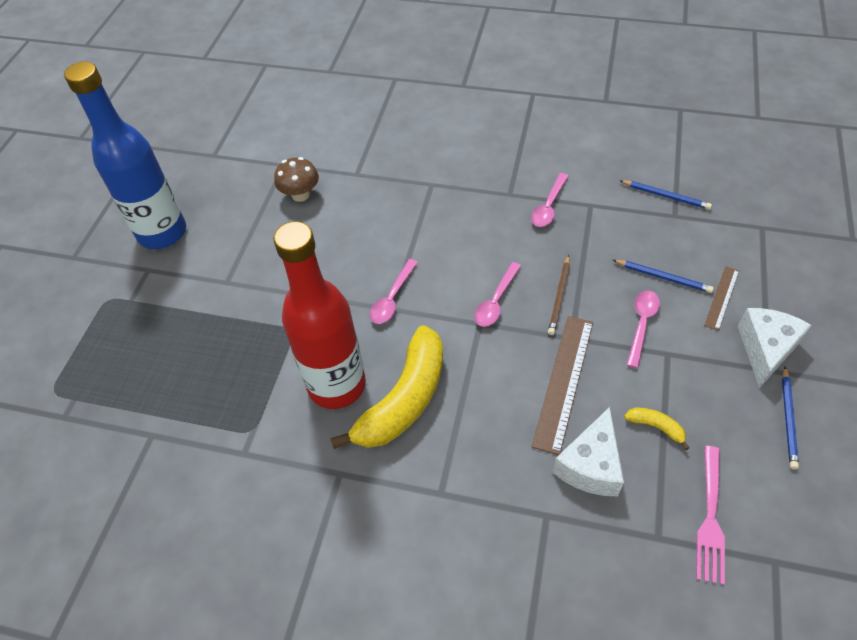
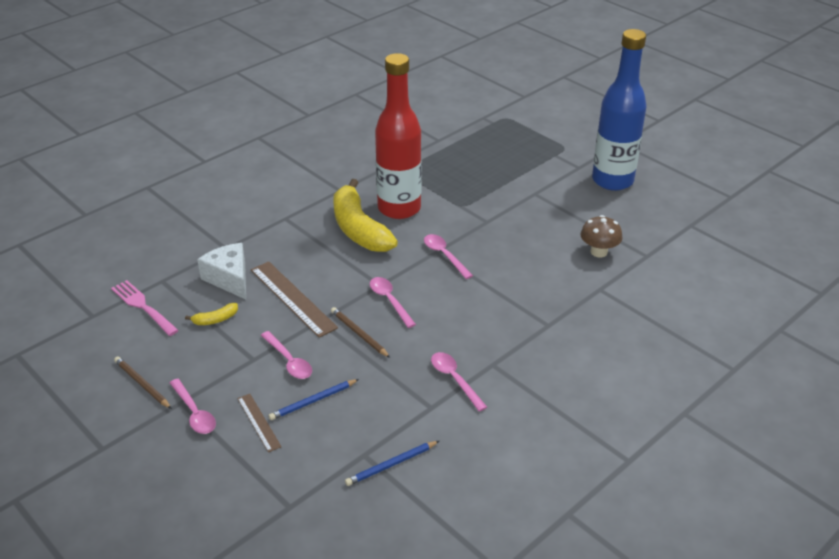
camera: 120 degrees right, 15 degrees down
(765, 349) = (194, 413): white cheese -> pink spoon
(788, 419) = (142, 384): blue pencil -> brown pencil

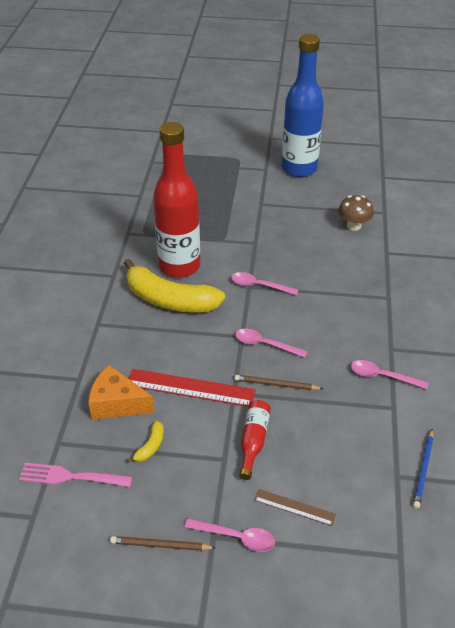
camera: 40 degrees left, 5 degrees up
(229, 279) = (117, 403): white cheese -> orange cheese
(289, 361) = (253, 441): pink spoon -> red bottle
(293, 298) = (190, 387): brown ruler -> red ruler
(313, 401) = (311, 461): blue pencil -> none

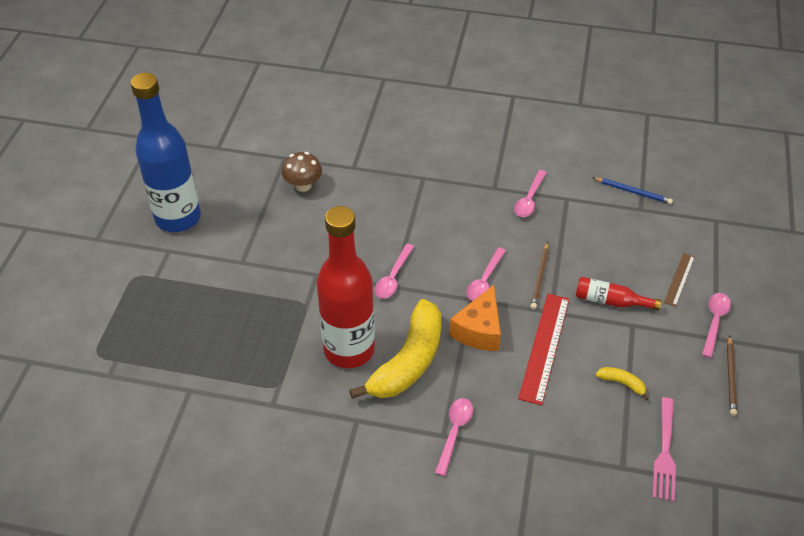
camera: 85 degrees left, 5 degrees up
(99, 330) = (454, 432): none -> pink spoon
(117, 403) = (567, 413): orange cheese -> orange cheese (479, 330)

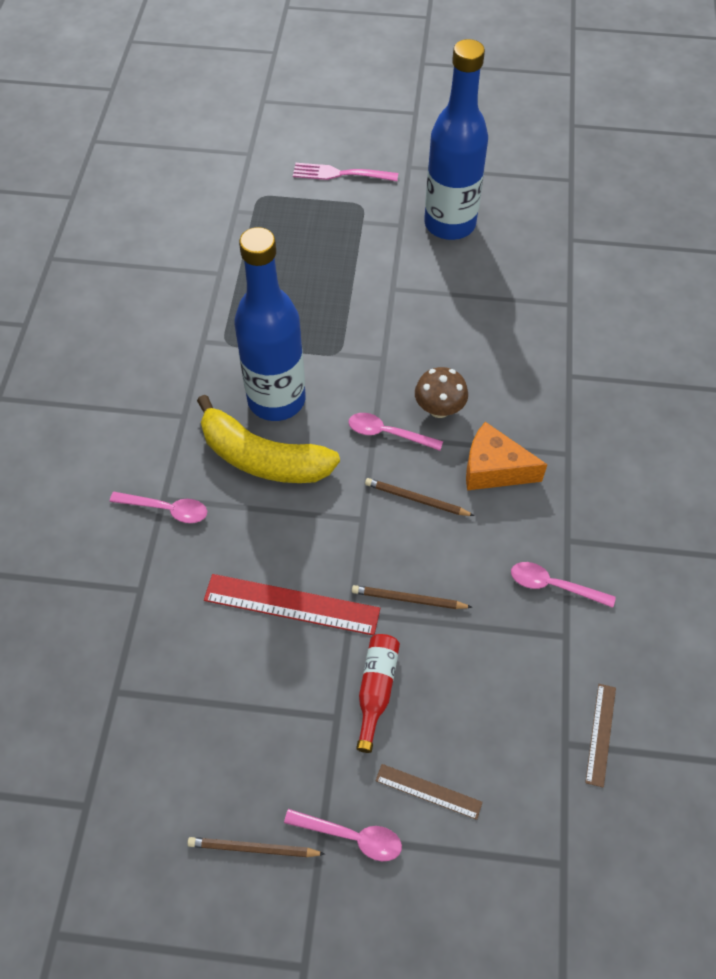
camera: 85 degrees right, 10 degrees up
(303, 185) = (525, 328): brown mushroom -> brown mushroom (439, 409)
(349, 349) = (276, 400): red bottle -> blue bottle
(456, 265) = (416, 499): none -> brown pencil
(479, 330) = (313, 529): orange cheese -> orange cheese (494, 469)
(484, 280) = (394, 533): pink spoon -> none
(622, 383) = (238, 698): yellow banana -> none
(633, 192) = (601, 734): blue pencil -> brown ruler
(664, 452) = (135, 745): pink fork -> pink fork (341, 174)

